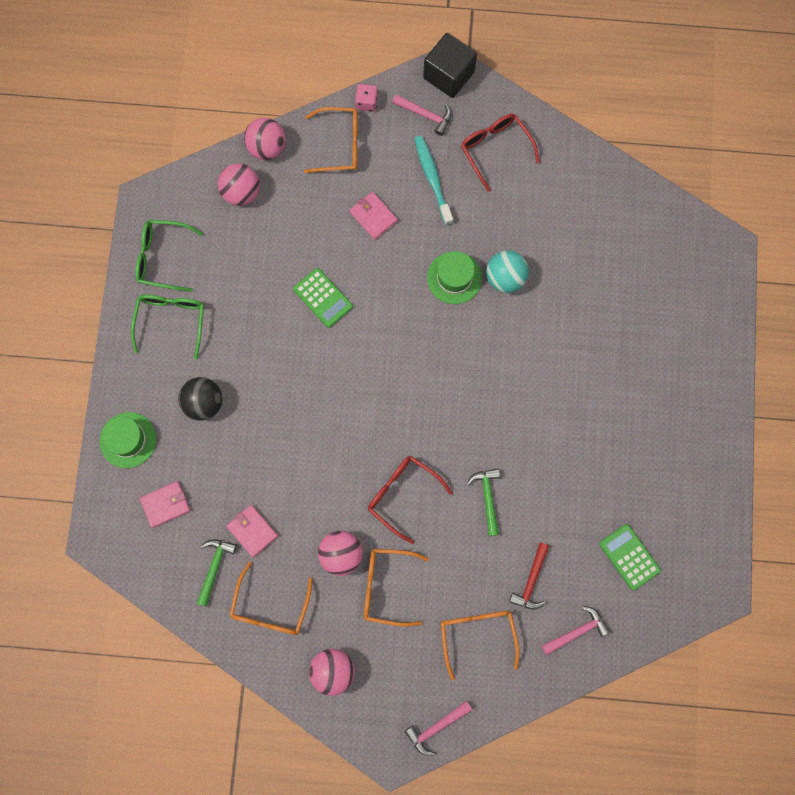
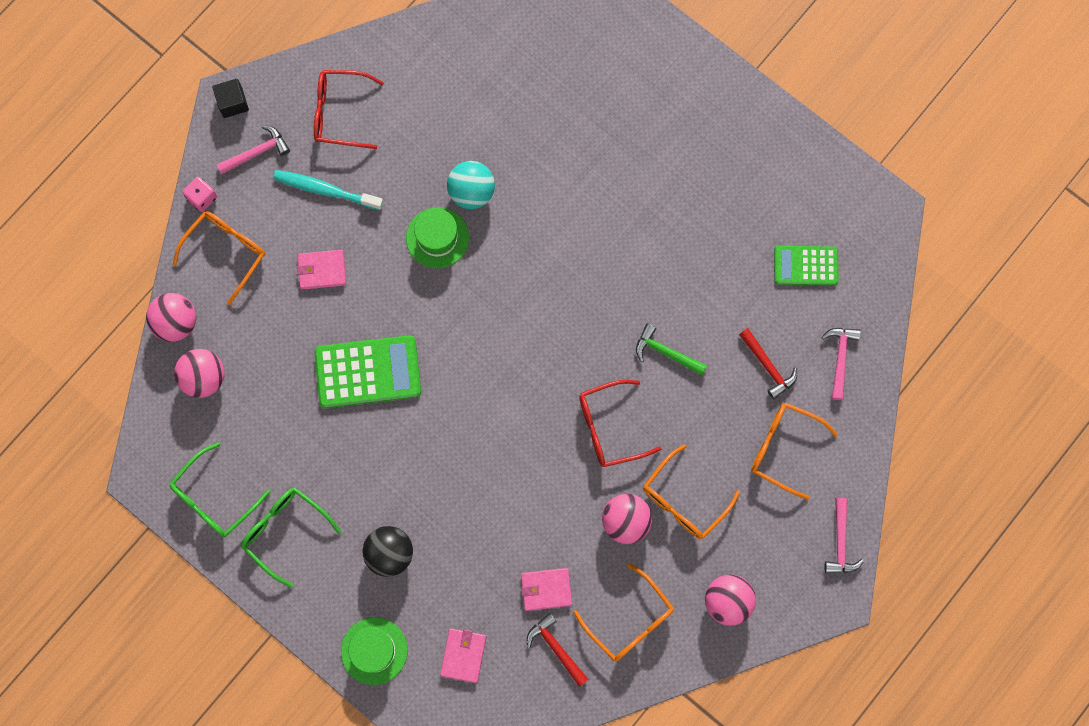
camera: 55 degrees left, 0 degrees up
(214, 567) = (556, 648): green hammer -> red hammer
(323, 298) = (368, 372): green calculator -> green calculator, size x1.58
(448, 75) = (233, 103): black cube -> black cube, size x0.59

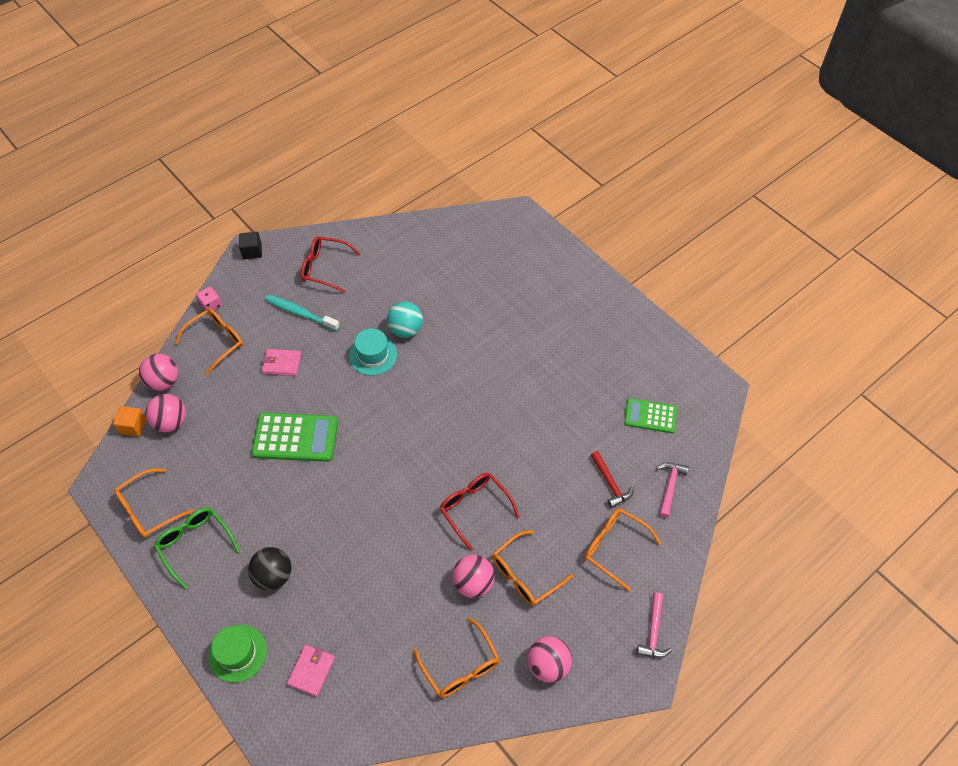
camera: 10 degrees right, 20 degrees down
(158, 392) = (133, 426): none -> orange cube
(214, 498) = (148, 510): green glasses -> orange glasses
(257, 152) = (259, 283): pink hammer -> none
(437, 237) = (373, 355): green hat -> turquoise hat
(546, 589) = (395, 627): pink wallet -> none
(556, 648) = (392, 679): red hammer -> none
(609, 427) = (474, 508): red glasses -> red glasses turned 60 degrees clockwise
(665, 352) = (530, 460): green hammer -> none

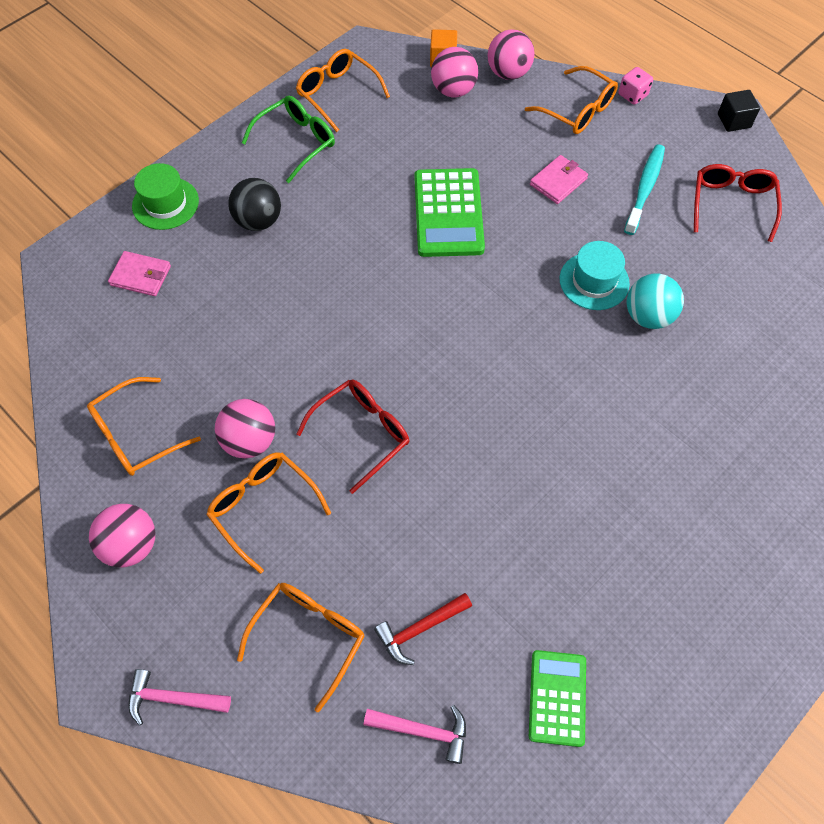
camera: 85 degrees right, 5 degrees up
(282, 364) = (558, 182): pink wallet -> pink wallet turned 45 degrees clockwise

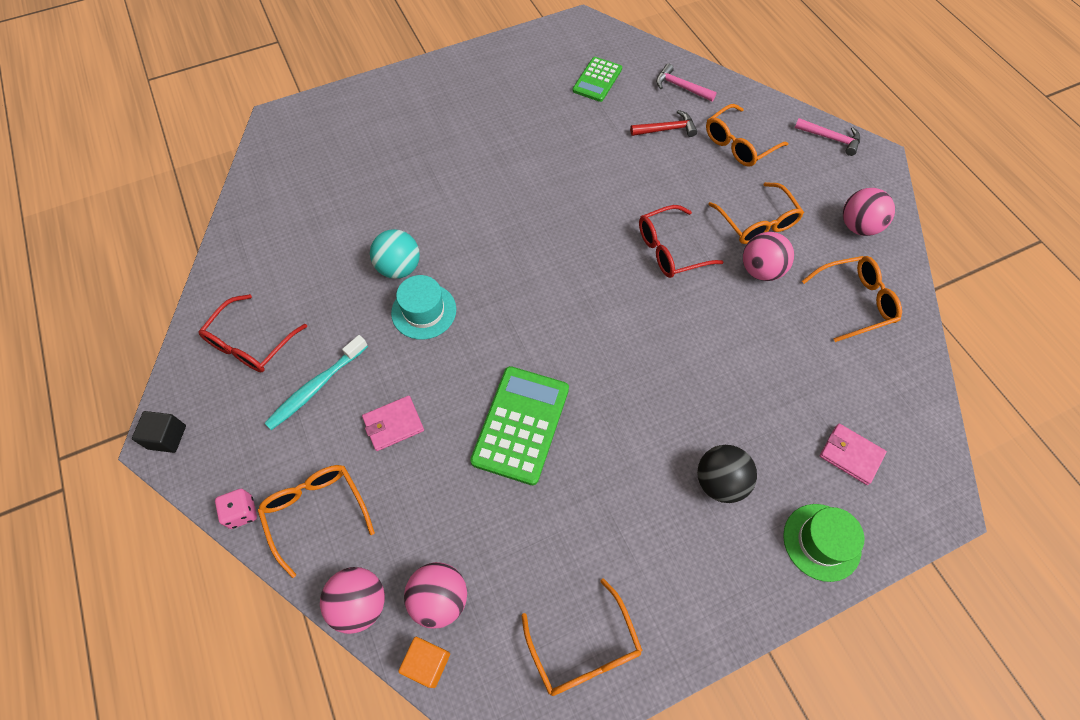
camera: 160 degrees left, 0 degrees up
(297, 142) = (655, 582): green glasses -> none

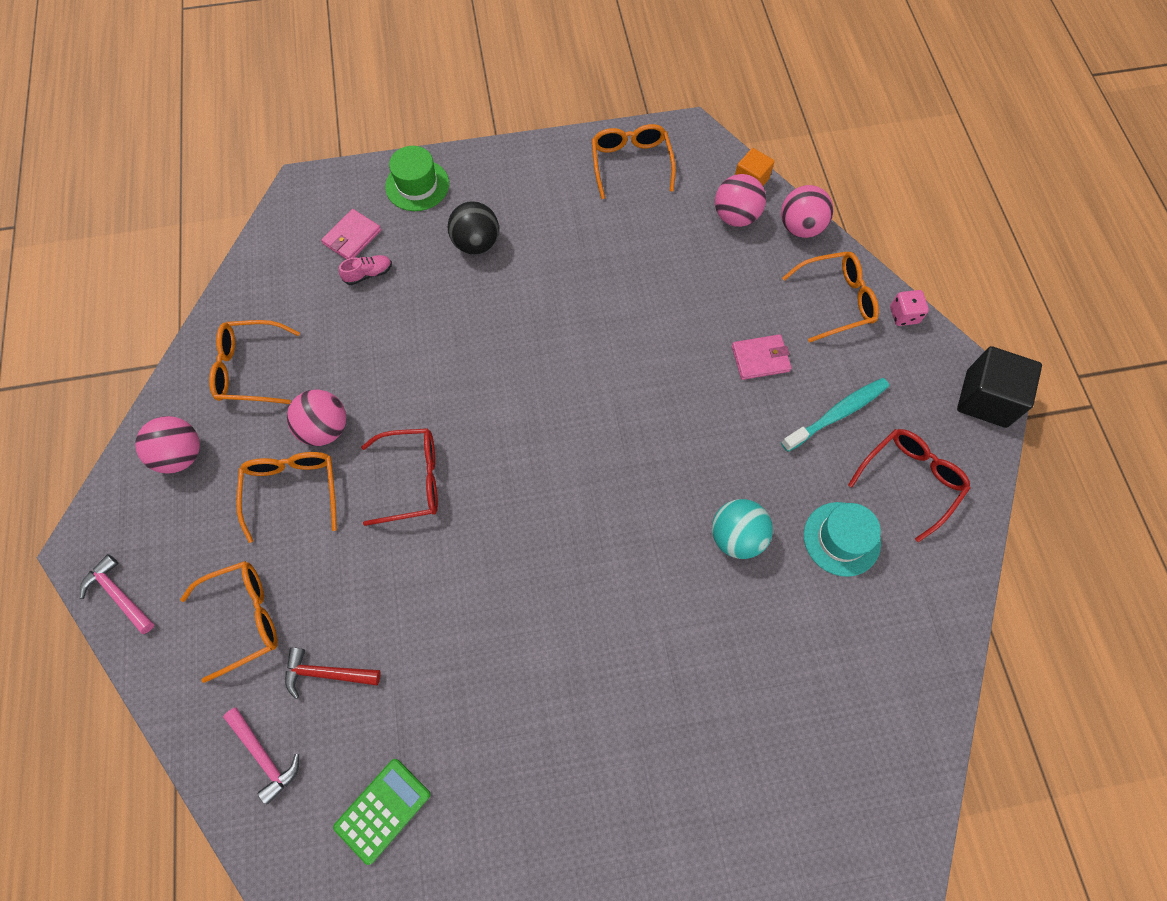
camera: 165 degrees left, 5 degrees up
(167, 437) = (986, 399): black cube -> black cube, size x1.69
(316, 512) = (836, 300): orange glasses -> orange glasses turned 90 degrees counterclockwise
(424, 311) = (715, 472): turquoise hat -> turquoise hat (841, 539)
(521, 424) = (637, 330): green calculator -> none
(809, 417) = (368, 274): none -> pink shoe
(850, 455) = (352, 237): pink wallet -> pink wallet turned 75 degrees clockwise

